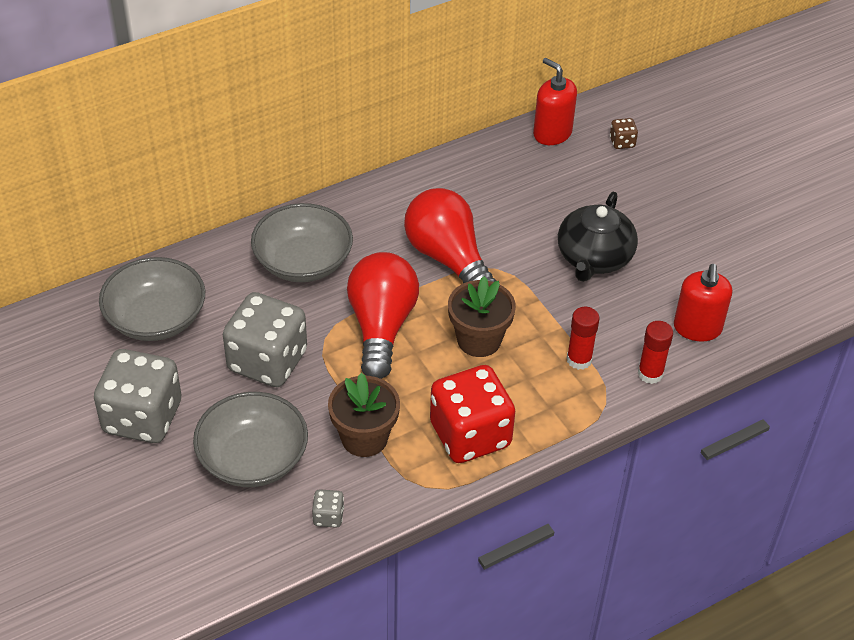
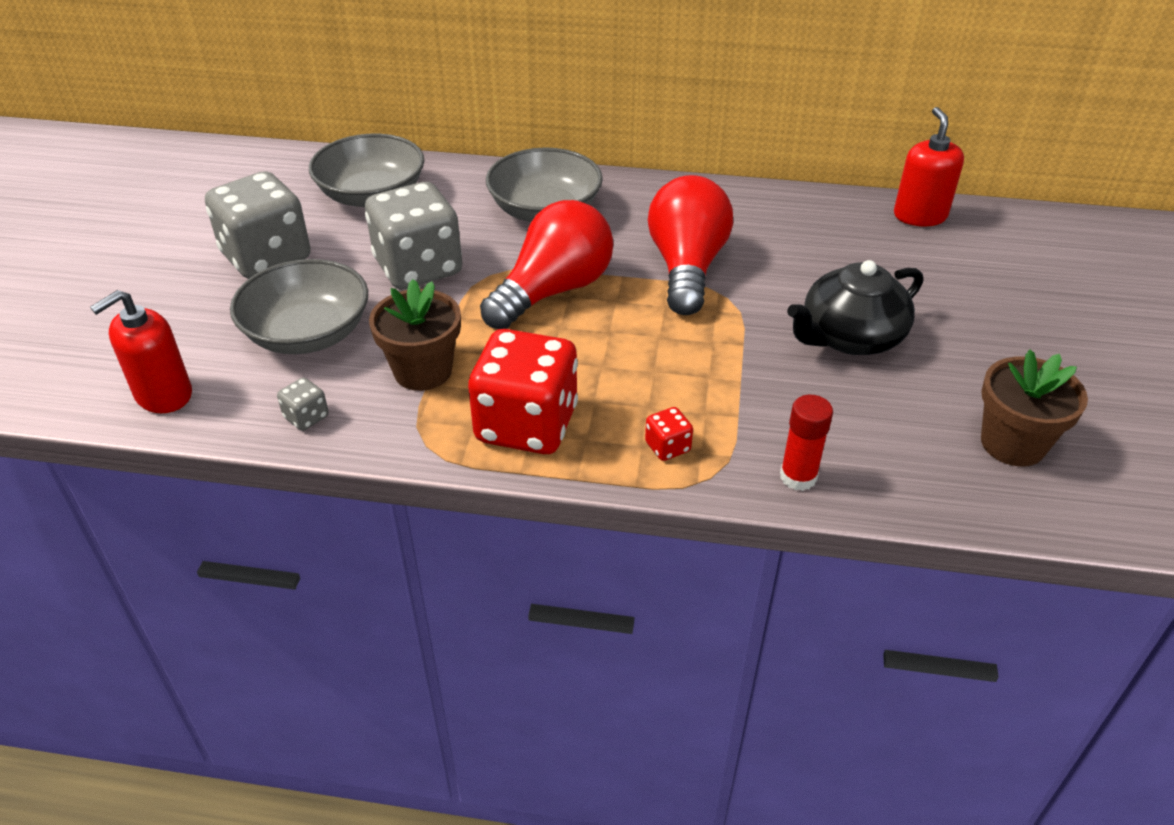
camera: 40 degrees right, 5 degrees down
(479, 340) = (636, 348): brown flower pot -> brown flower pot (1012, 444)
(564, 398) = (667, 447): none -> red dice
(579, 359) = (726, 419): red glue stick -> none
(622, 142) = (997, 253): brown dice -> none
(697, 328) = (910, 462): red soap dispenser -> red soap dispenser (163, 395)

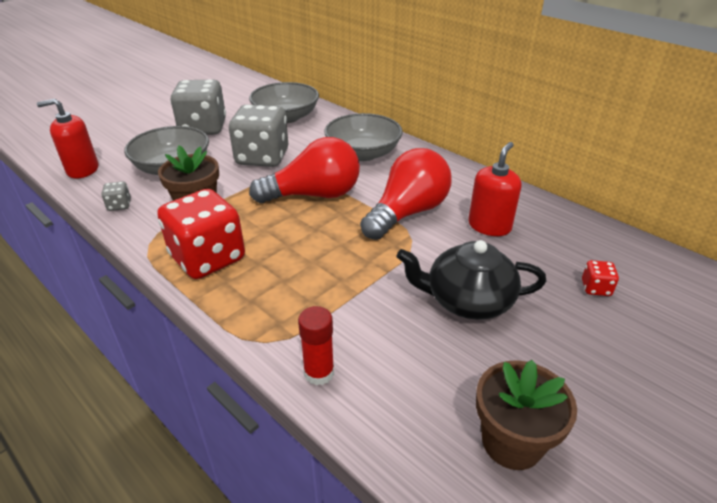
camera: 35 degrees right, 5 degrees down
(667, 447) = (264, 309): red dice -> red dice (596, 288)
(920, 215) = (618, 244): red soap dispenser -> red soap dispenser (489, 226)

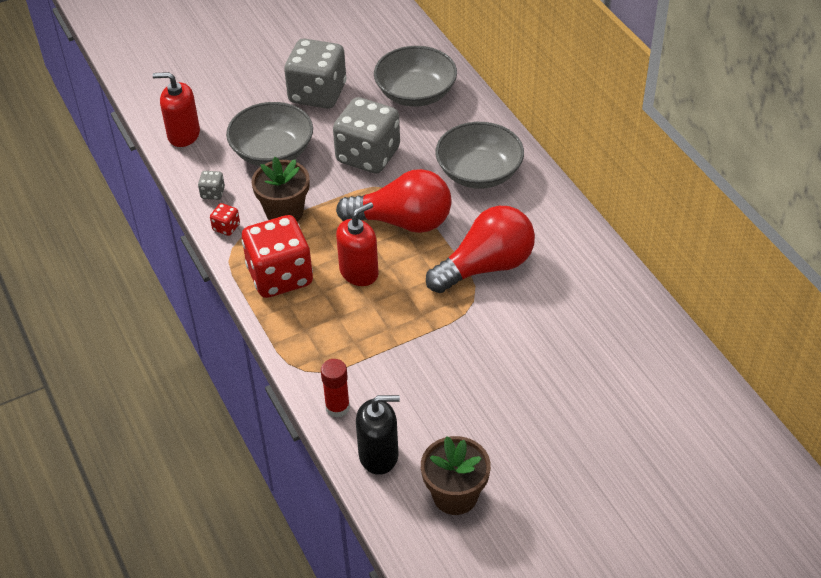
camera: 20 degrees right, 10 degrees up
(393, 417) = (379, 455): none -> black soap dispenser
(467, 300) = (489, 376): black teapot -> none
(489, 226) = (559, 302): red soap dispenser -> red soap dispenser (359, 272)
(596, 288) = (614, 393): red dice -> red dice (226, 227)

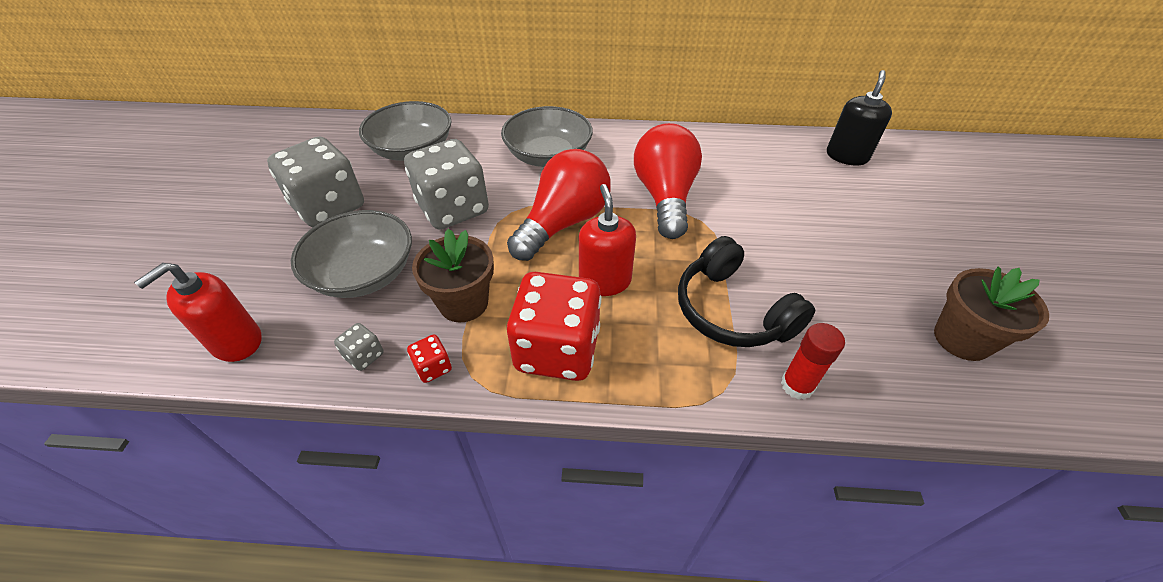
camera: 60 degrees left, 0 degrees up
(379, 455) = (886, 379): black soap dispenser -> black soap dispenser (847, 156)
(383, 352) = (732, 311): none -> black headphones

